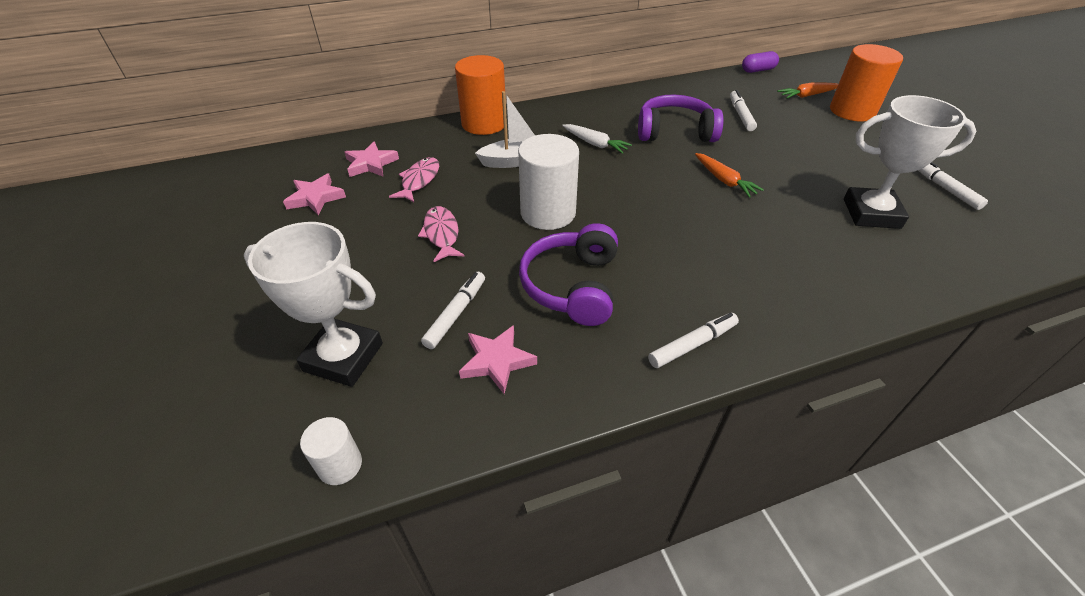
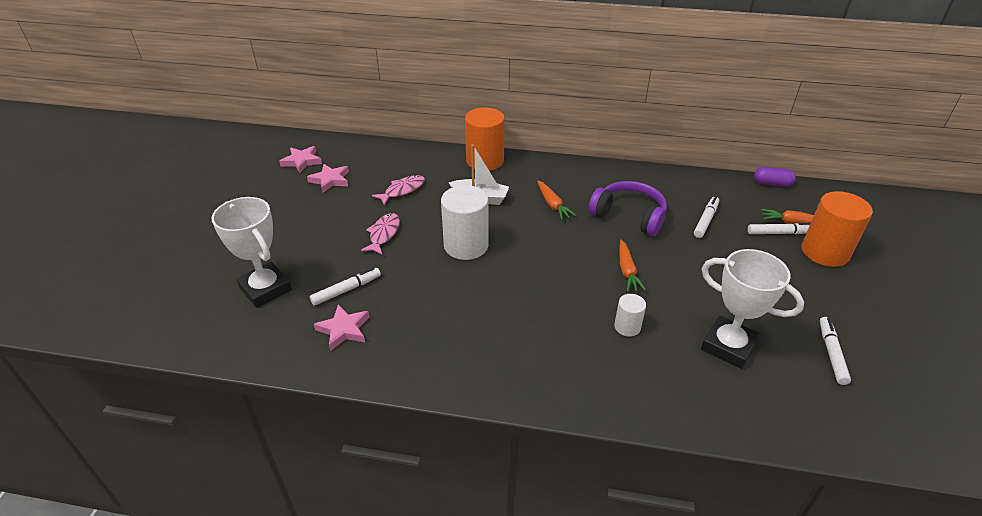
camera: 30 degrees right, 5 degrees down
(340, 465) = (217, 347): white cylinder -> white cylinder (627, 327)
(371, 164) = (382, 167): pink star -> pink star (302, 161)
(572, 286) = (433, 303): purple headphones -> none
(595, 144) = (552, 204): white carrot -> orange carrot
(692, 344) = (474, 376): white marker -> white marker (780, 233)

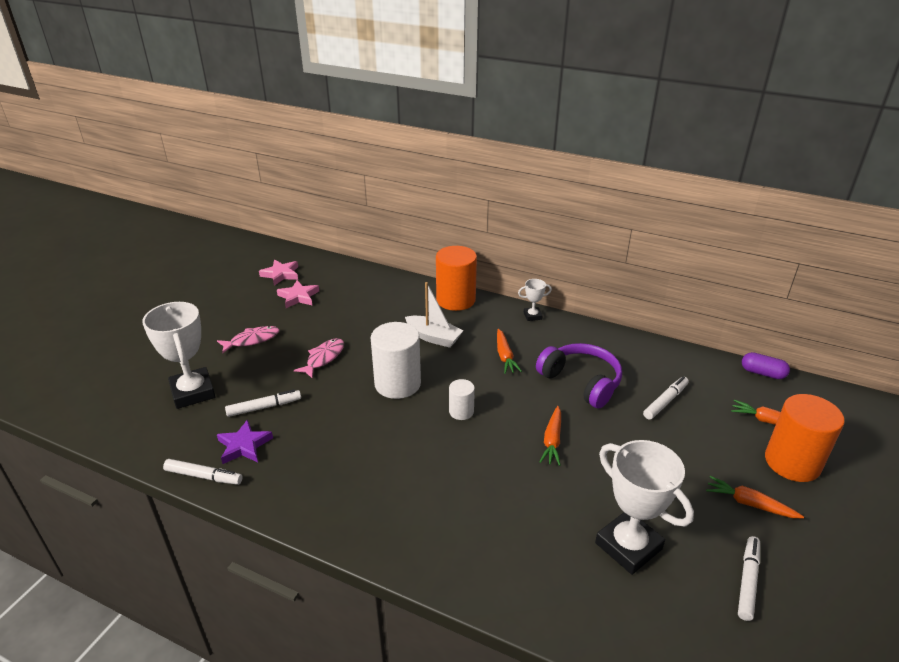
camera: 15 degrees right, 5 degrees down
(344, 329) = (244, 445): pink star -> purple star
(402, 190) = (361, 317): pink fish -> pink fish (252, 340)
(561, 165) = (532, 316): none -> white trophy
(627, 327) = (525, 501): white cylinder -> white cylinder (461, 411)
(780, 233) = (747, 431): white marker -> white marker (204, 476)
(807, 292) = (749, 504): none -> orange carrot

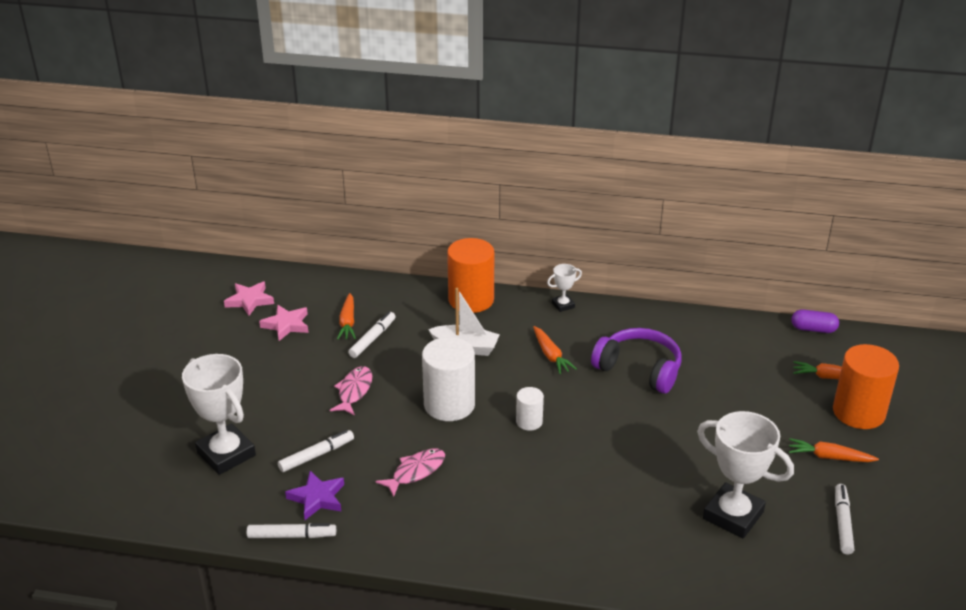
camera: 15 degrees left, 0 degrees up
(252, 340) = (260, 385): pink fish -> pink fish (415, 472)
(552, 440) = (631, 434): orange carrot -> orange carrot (347, 322)
(665, 401) = (728, 375): white marker -> white marker (372, 339)

